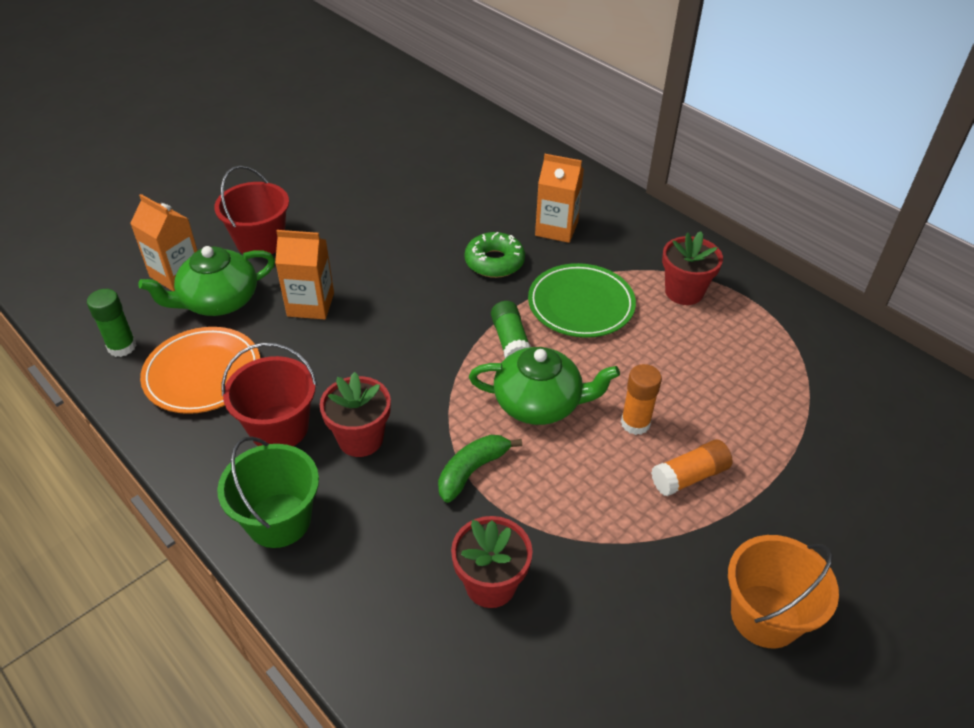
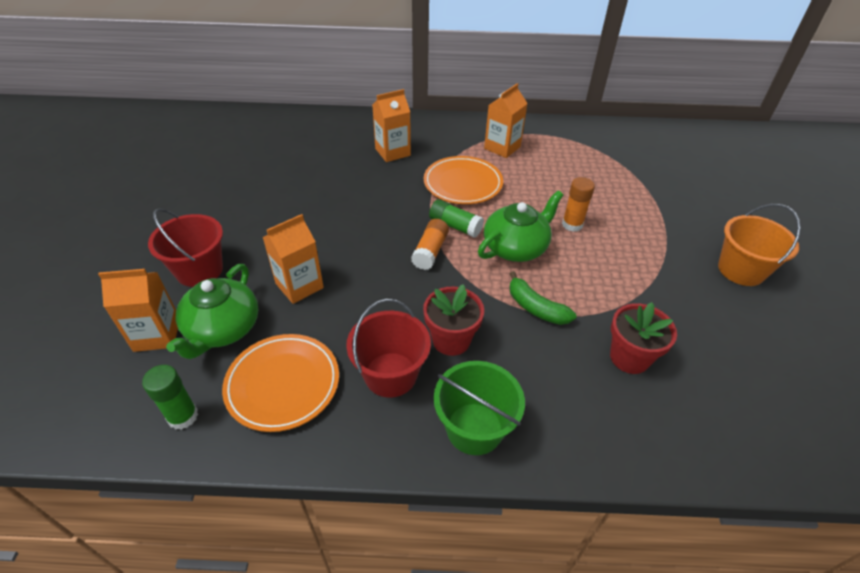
camera: 45 degrees left, 0 degrees up
(472, 471) = (535, 308): green banana -> green banana turned 45 degrees counterclockwise
(494, 262) = (383, 189): green donut -> none
(581, 304) = (463, 183): green plate -> orange plate
(684, 292) = (502, 147): red flower pot -> orange carton
(689, 476) = (629, 232): orange glue stick -> orange glue stick (430, 251)

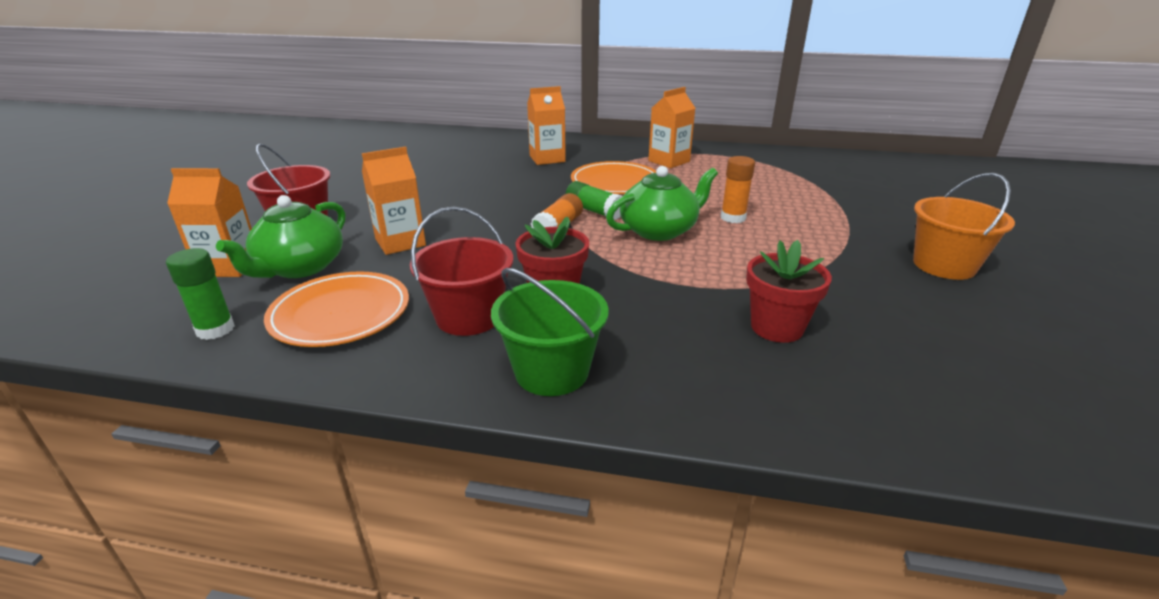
camera: 10 degrees right, 15 degrees down
(535, 308) = (667, 277): green banana -> none

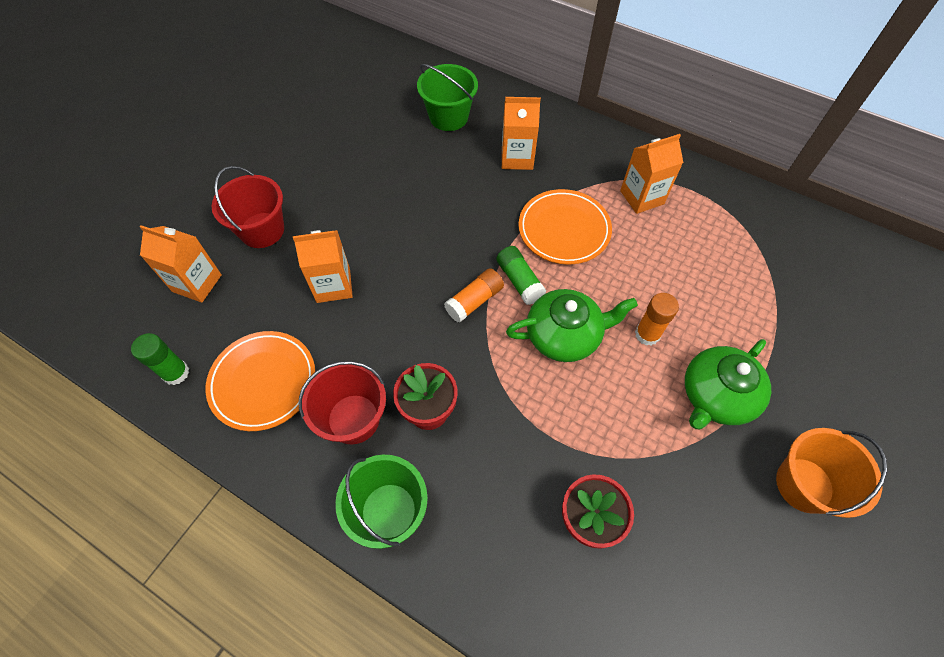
camera: 20 degrees right, 30 degrees up
(300, 267) = (247, 302): green teapot -> green teapot (716, 396)
(471, 150) = (449, 117): none -> green bucket

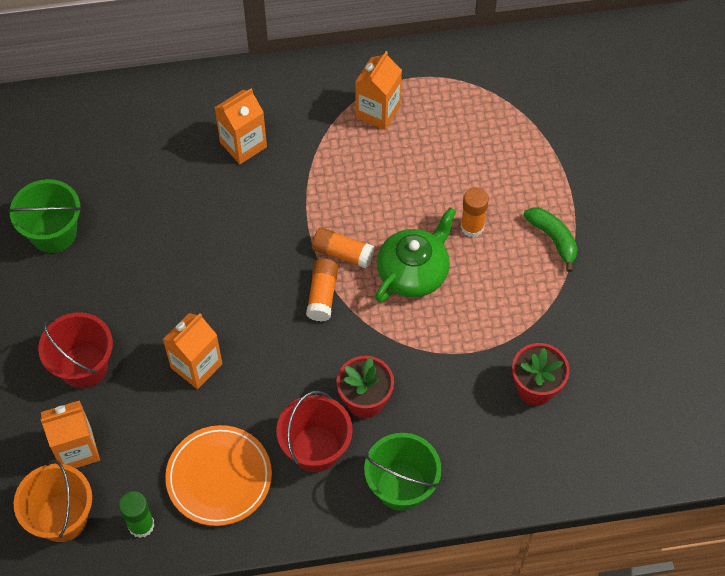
camera: 40 degrees left, 0 degrees up
(449, 117) = (144, 145): green bucket -> green bucket (53, 233)
(519, 281) = (342, 253): green glue stick -> orange glue stick
(564, 229) = (339, 184): orange plate -> none
(716, 396) = (553, 239): green teapot -> green banana
(804, 485) = (650, 259): orange bucket -> orange bucket (62, 517)

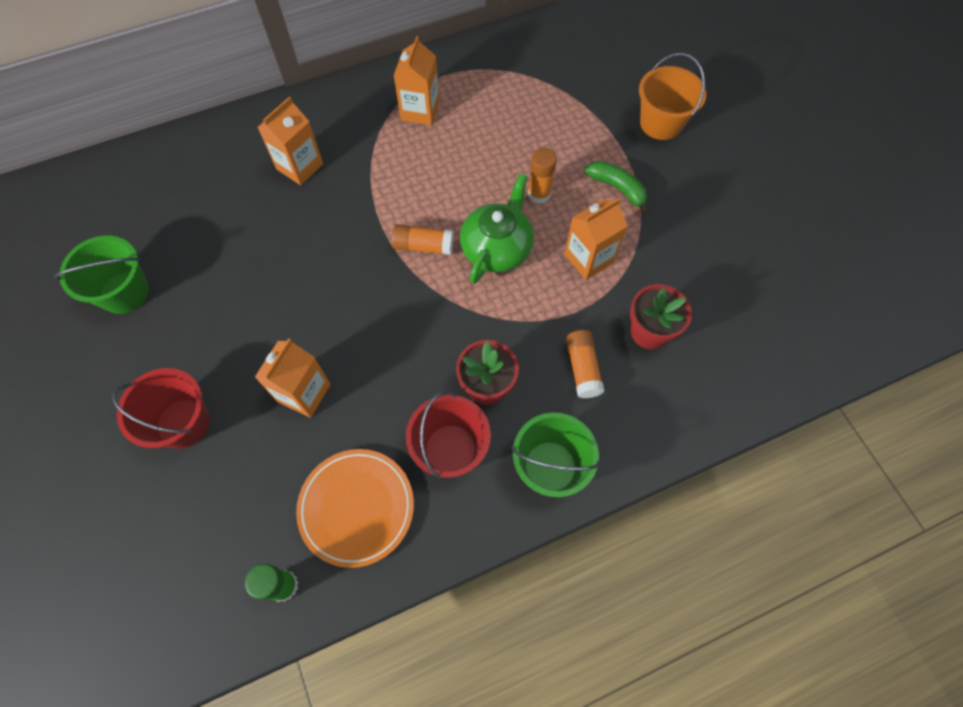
camera: 15 degrees left, 5 degrees up
(62, 517) = (192, 601): orange bucket -> orange bucket (661, 123)
(77, 449) = (193, 517): orange carton -> orange carton (589, 258)
(322, 295) = (414, 290): orange glue stick -> orange glue stick (582, 368)

